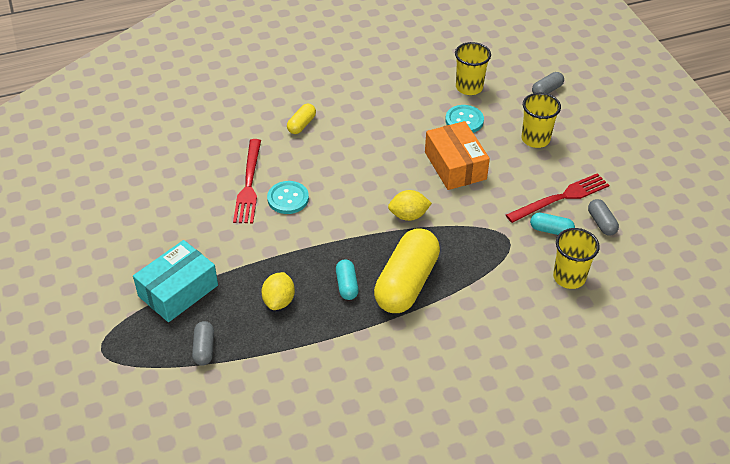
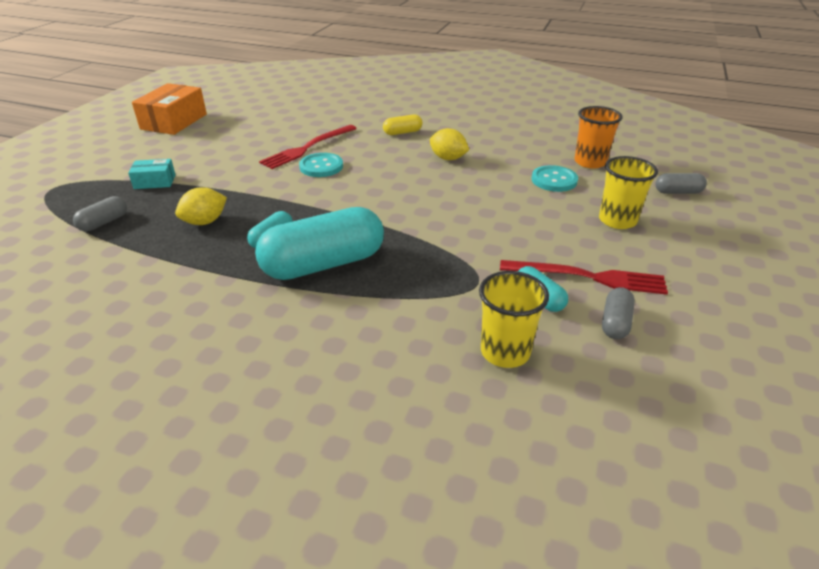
camera: 40 degrees right, 10 degrees down
(178, 290) = (155, 182): turquoise box -> turquoise box, size x0.54
(406, 283) = (324, 264): yellow capsule -> turquoise capsule
(408, 215) = (402, 219): yellow lemon -> yellow lemon (448, 158)
(455, 165) = (500, 205): orange box -> orange box (174, 121)
(469, 87) = (590, 162): yellow cup -> orange cup

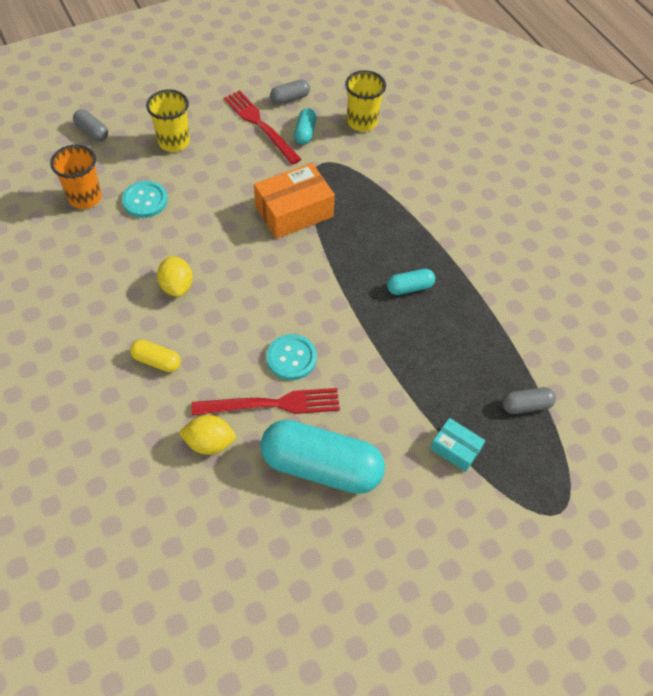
camera: 140 degrees left, 20 degrees up
(174, 121) = (363, 604): orange box -> orange box (294, 211)
(205, 222) = (445, 345): yellow lemon -> yellow lemon (209, 443)
(324, 264) = (395, 238): turquoise capsule -> turquoise capsule (321, 466)

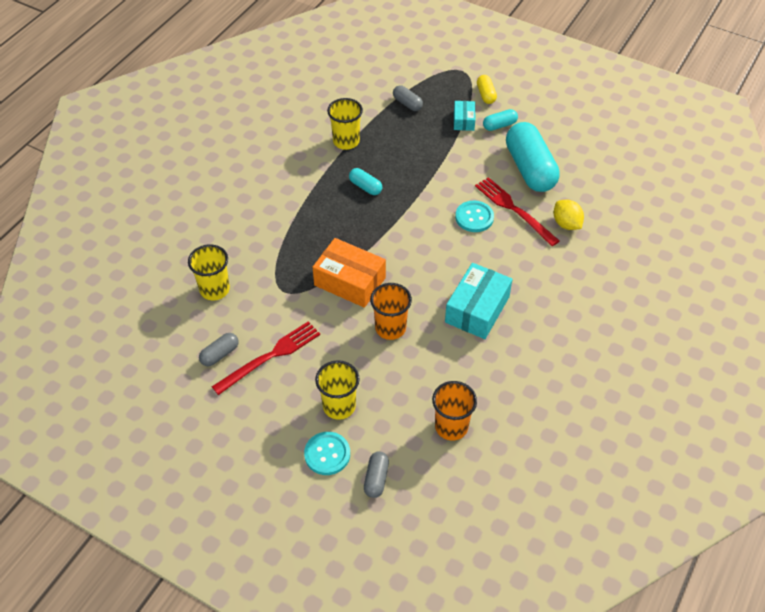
camera: 120 degrees left, 5 degrees down
(145, 200) = (419, 382): turquoise button -> turquoise button (327, 454)
(157, 361) = (542, 283): yellow capsule -> yellow capsule (486, 95)
(177, 286) = (477, 309): yellow lemon -> turquoise box
(217, 212) = (390, 328): none -> orange cup
(260, 125) = (270, 356): red fork -> red fork turned 150 degrees counterclockwise
(290, 98) = (220, 354): grey capsule -> grey capsule turned 75 degrees counterclockwise
(305, 133) = (256, 320): turquoise capsule -> turquoise capsule (499, 125)
(495, 308) = (346, 141): none -> yellow cup

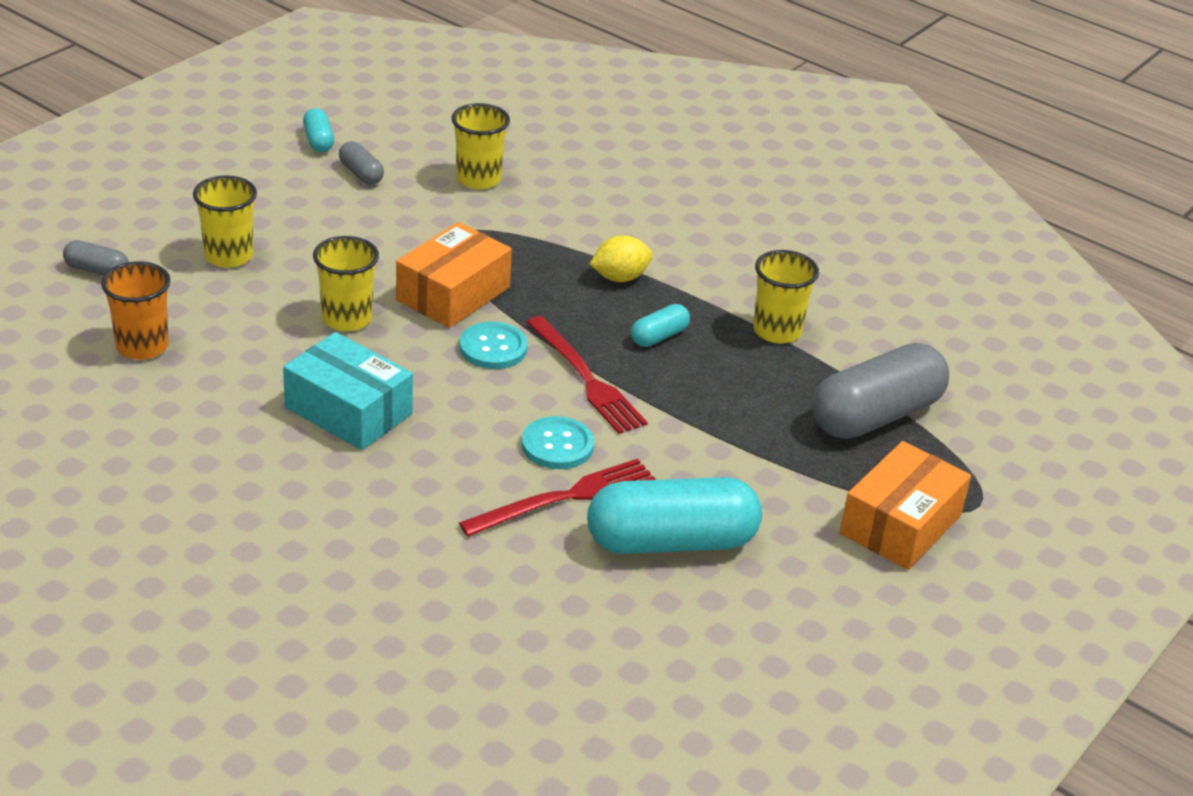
camera: 95 degrees right, 15 degrees down
(270, 356) = (340, 211): red fork -> red fork (586, 379)
(327, 454) = (157, 237): turquoise button -> turquoise button (493, 348)
(390, 328) = (347, 319): orange cup -> yellow cup
(407, 104) = (876, 416): grey capsule -> grey capsule, size x2.19
(464, 121) = (821, 479): turquoise box -> none
(486, 95) = (900, 524): yellow capsule -> orange box
(499, 125) = (803, 525): turquoise capsule -> turquoise capsule (318, 141)
(566, 224) = (511, 559): yellow lemon -> yellow lemon (620, 277)

